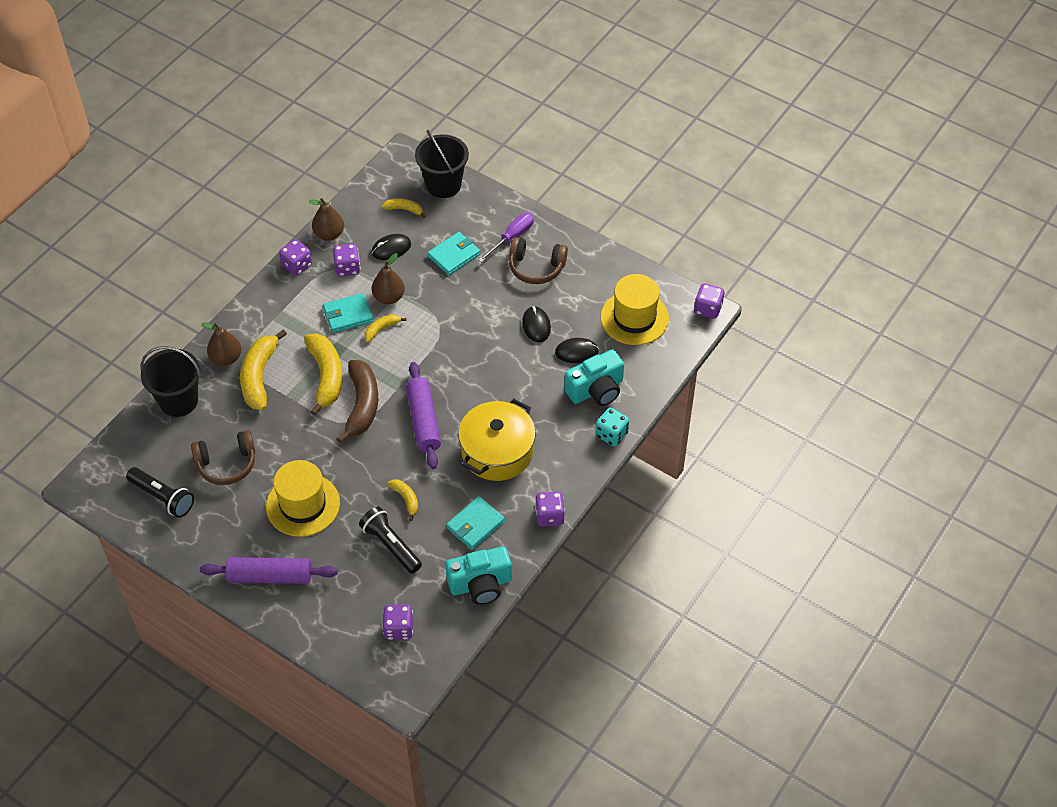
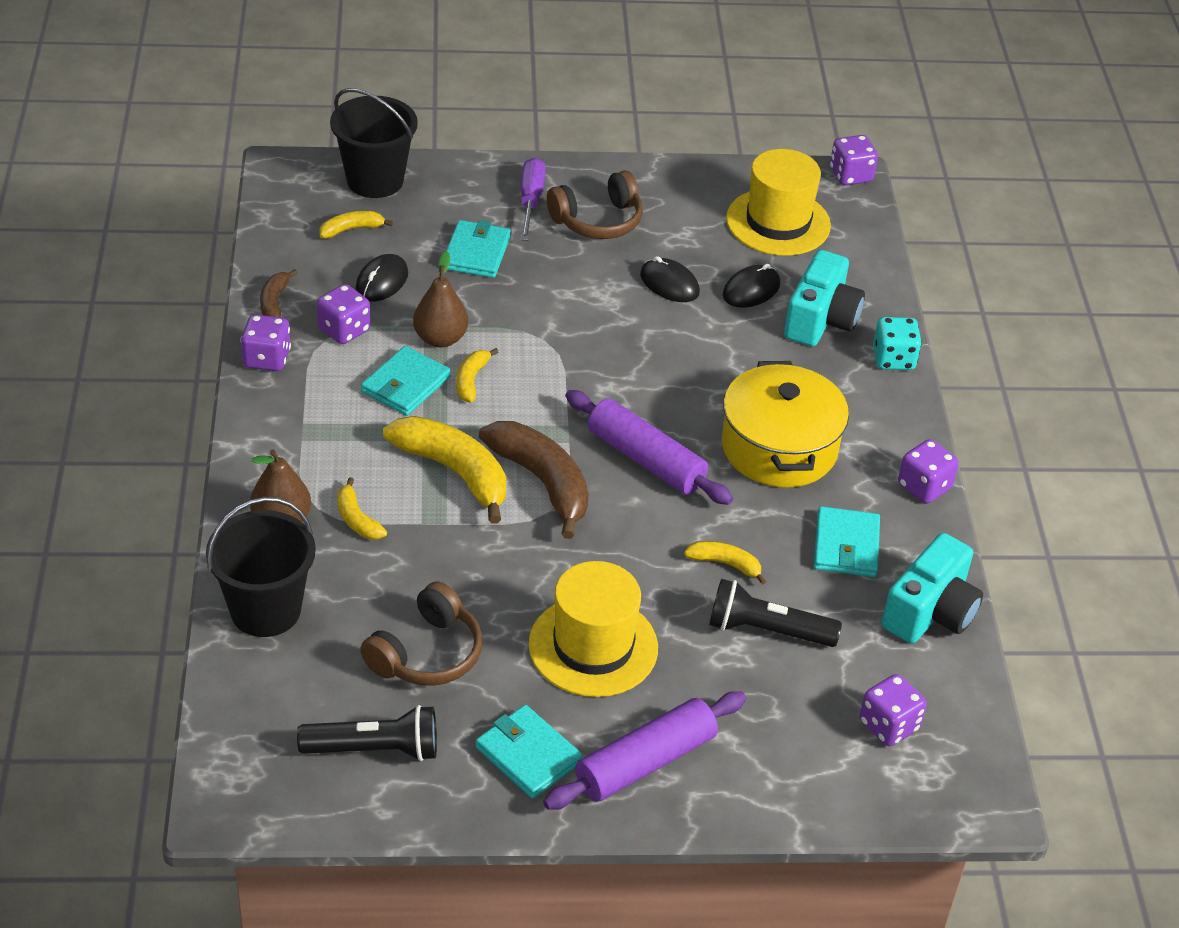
camera: 40 degrees left, 10 degrees down
(223, 541) = (528, 755): none -> turquoise wallet
(259, 376) = (357, 519): yellow banana -> yellow banana, size x0.50
(329, 234) = (274, 302): brown pear -> brown banana

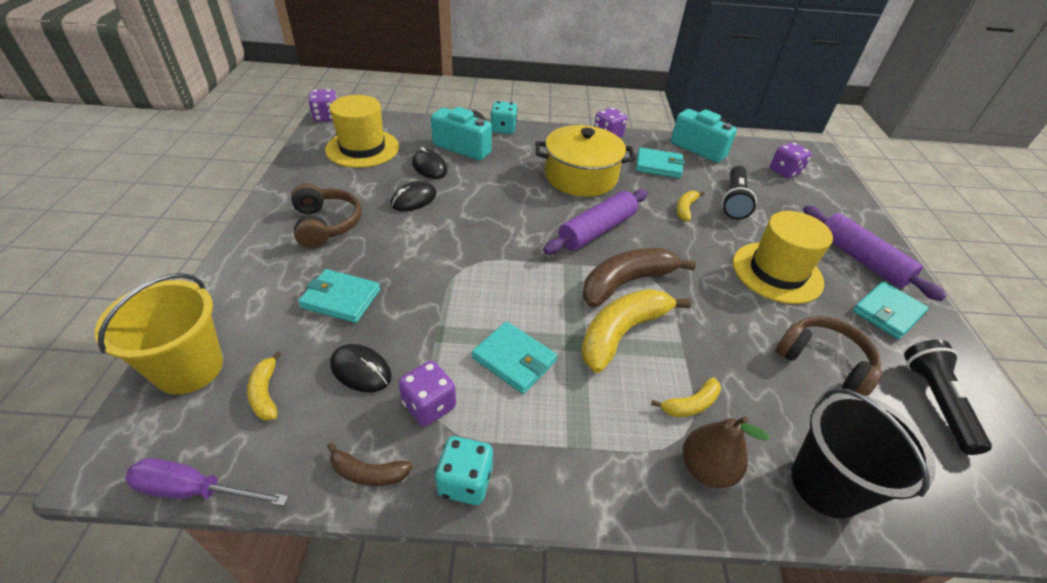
camera: 85 degrees left, 0 degrees up
(267, 359) = (465, 481): purple dice -> turquoise dice
(375, 180) = (189, 368): black bucket -> yellow bucket
(440, 339) = (454, 331): brown pear -> none
(471, 380) = (511, 314): yellow banana -> none
(530, 201) = (282, 259): purple screwdriver -> purple screwdriver (195, 490)

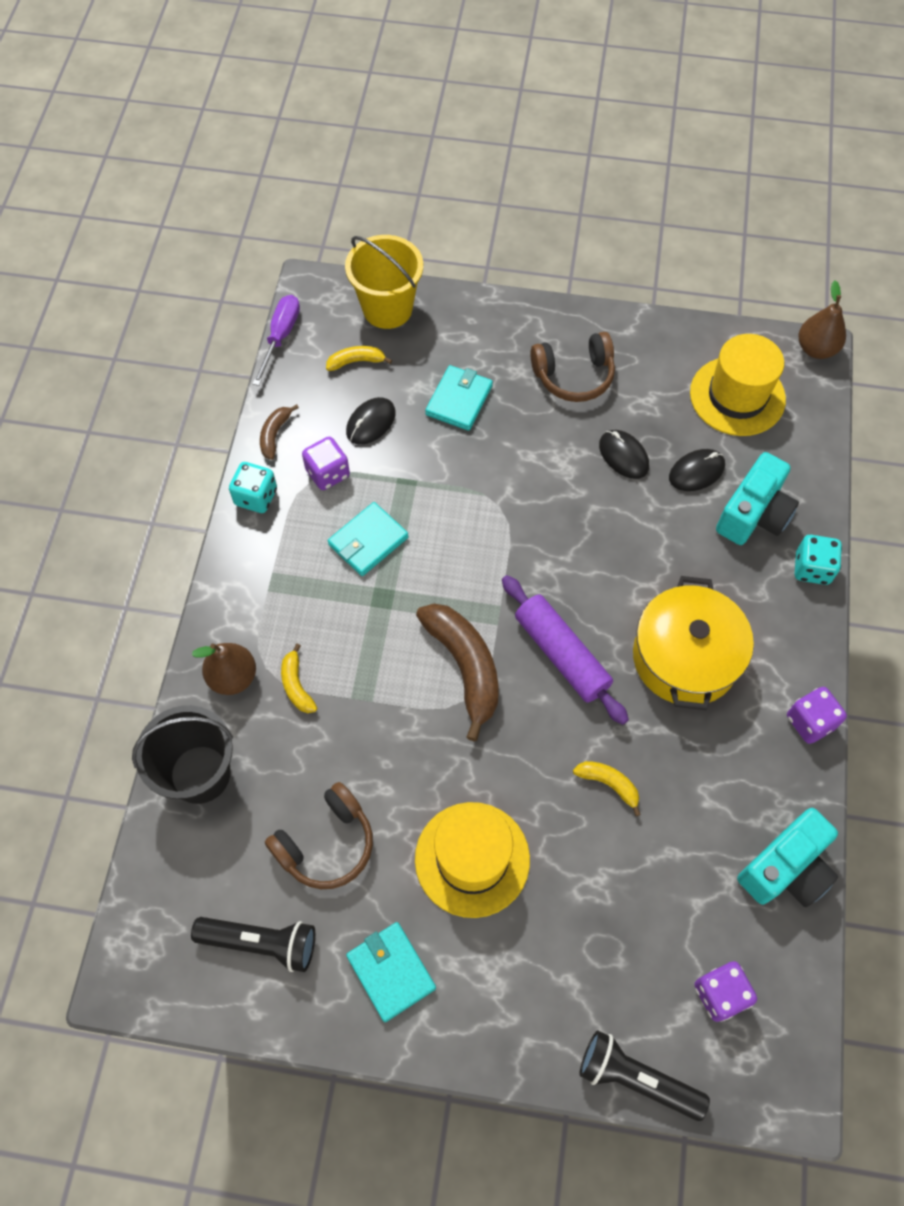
camera: 100 degrees right, 20 degrees up
(326, 117) = (816, 349): purple dice -> brown pear
(622, 333) = (390, 645): yellow banana -> none
(658, 166) = (723, 779): turquoise wallet -> none
(734, 201) = (631, 865): black flashlight -> black flashlight (636, 1078)
(861, 259) = (492, 998): purple rolling pin -> none

